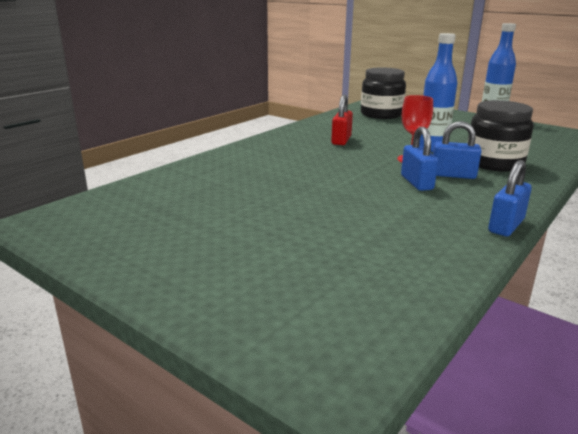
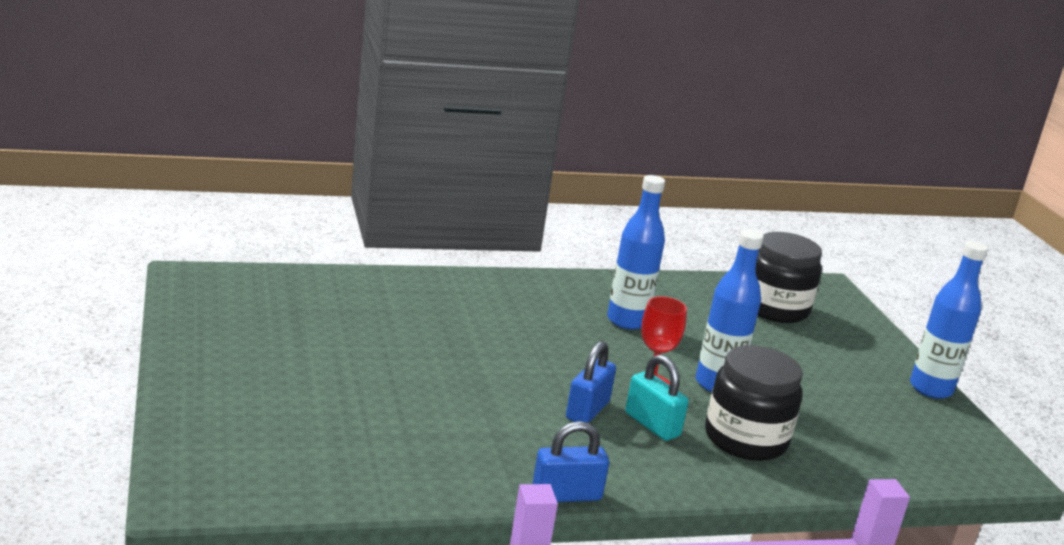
camera: 35 degrees right, 0 degrees up
(341, 140) = (627, 321): red padlock -> blue bottle
(453, 175) = (652, 425): blue padlock -> turquoise padlock

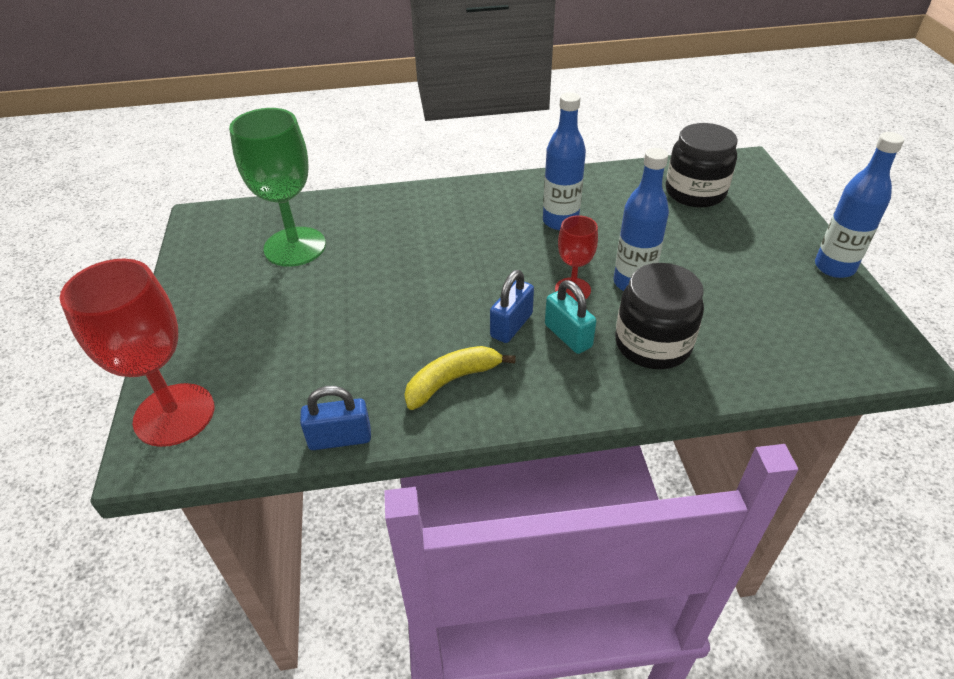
camera: 10 degrees right, 20 degrees up
(209, 460) = (174, 414): none -> red goblet
(316, 316) = (295, 247): none -> green goblet
(529, 454) = (452, 381): none -> yellow banana
(566, 495) = (479, 426): blue padlock -> blue padlock (340, 438)

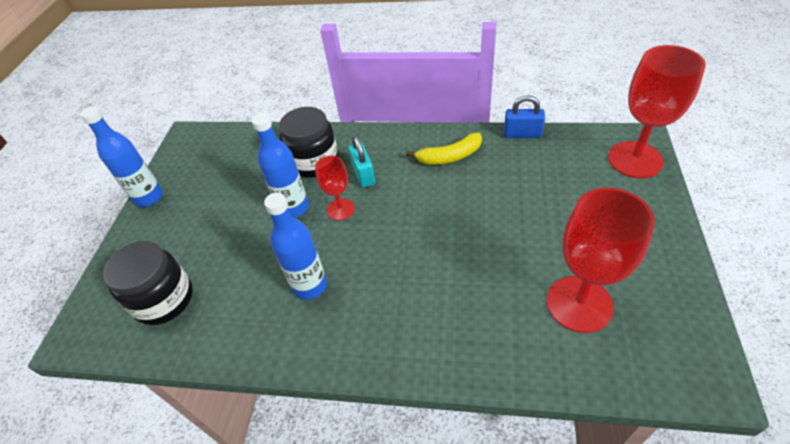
camera: 160 degrees left, 5 degrees up
(295, 247) = (579, 304): green goblet -> red goblet
(511, 325) = (398, 188): blue padlock -> none

